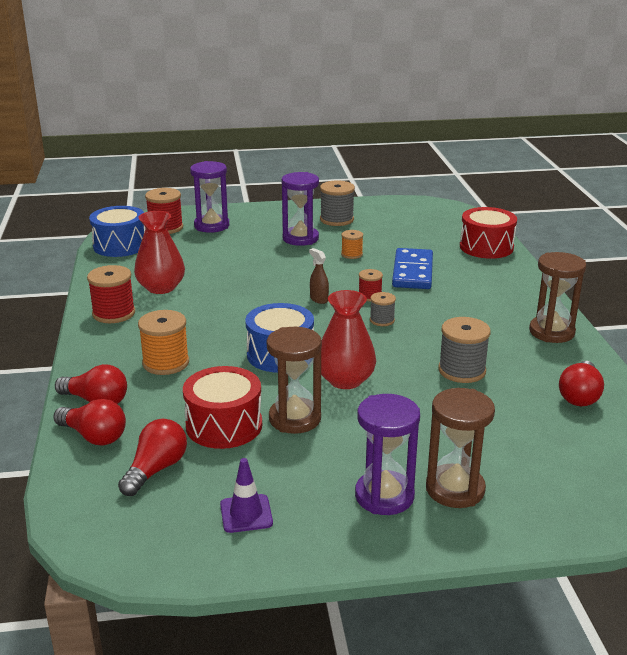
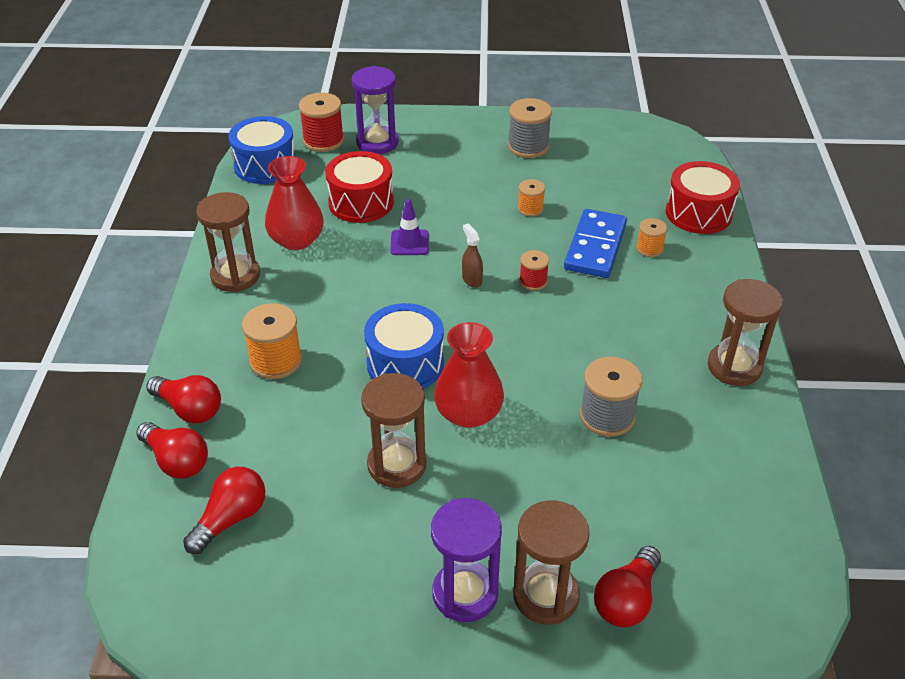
camera: 10 degrees right, 15 degrees up
(114, 313) = (235, 276): red spool -> brown hourglass
(224, 425) = (317, 464): red drum -> red drum (361, 202)
(246, 514) = (310, 596): purple traffic cone -> purple traffic cone (409, 243)
(300, 238) = (476, 175): purple hourglass -> none
(382, 320) = (536, 323): grey spool -> none
(456, 270) = (649, 248): none -> orange spool
(579, 396) = (735, 474): red light bulb -> red light bulb (627, 599)

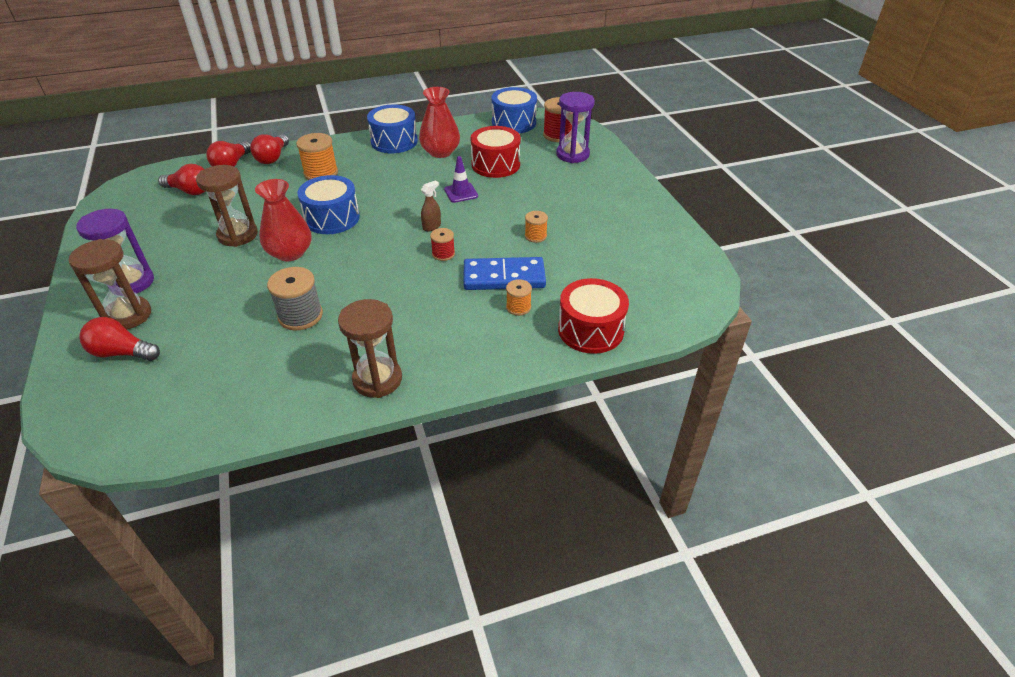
camera: 70 degrees right, 0 degrees up
(235, 276) = (394, 141): brown hourglass -> blue drum
(528, 146) = (622, 219): grey spool -> none

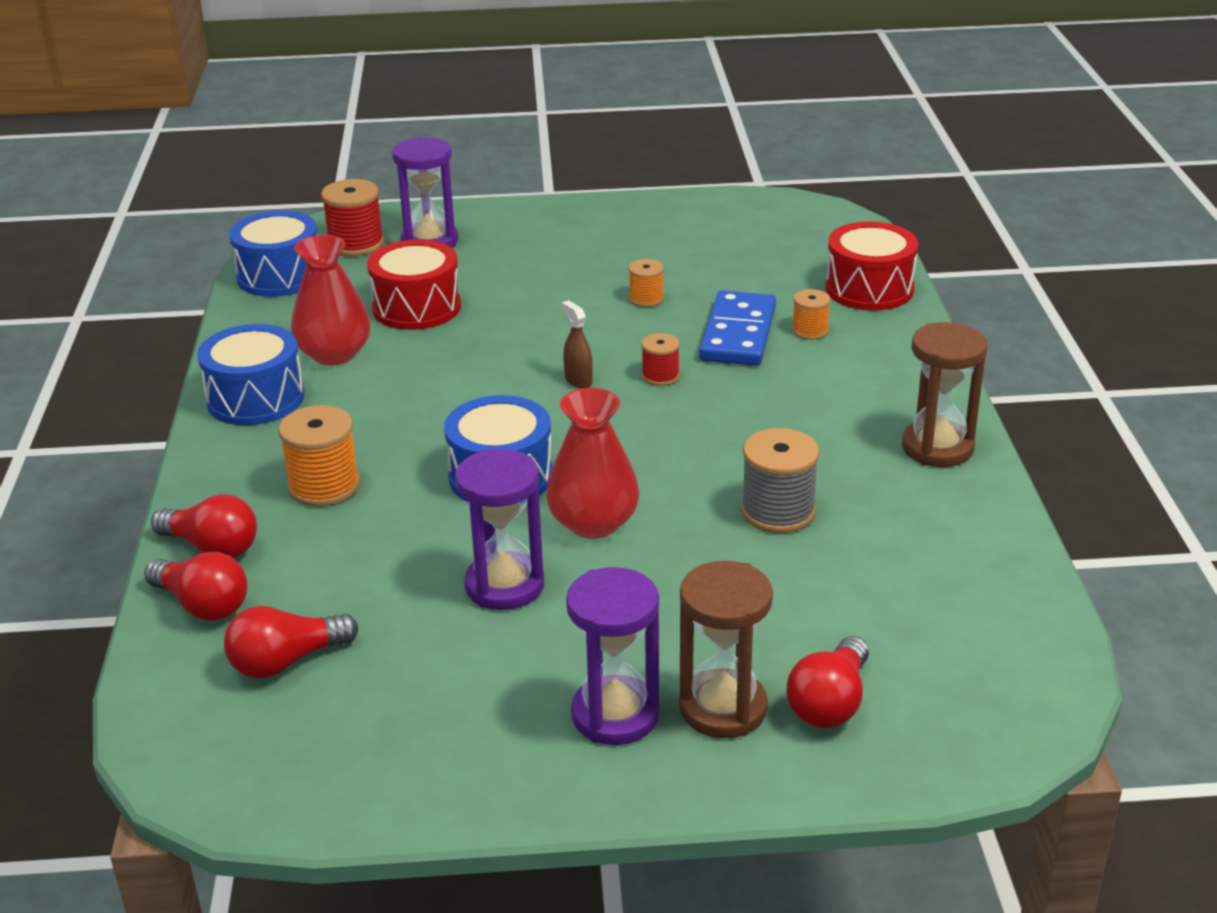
camera: 75 degrees left, 10 degrees down
(190, 191) = (286, 661): red light bulb -> red light bulb turned 150 degrees counterclockwise
(238, 235) = (504, 586): brown hourglass -> purple hourglass
(461, 193) = (489, 346): purple traffic cone -> none

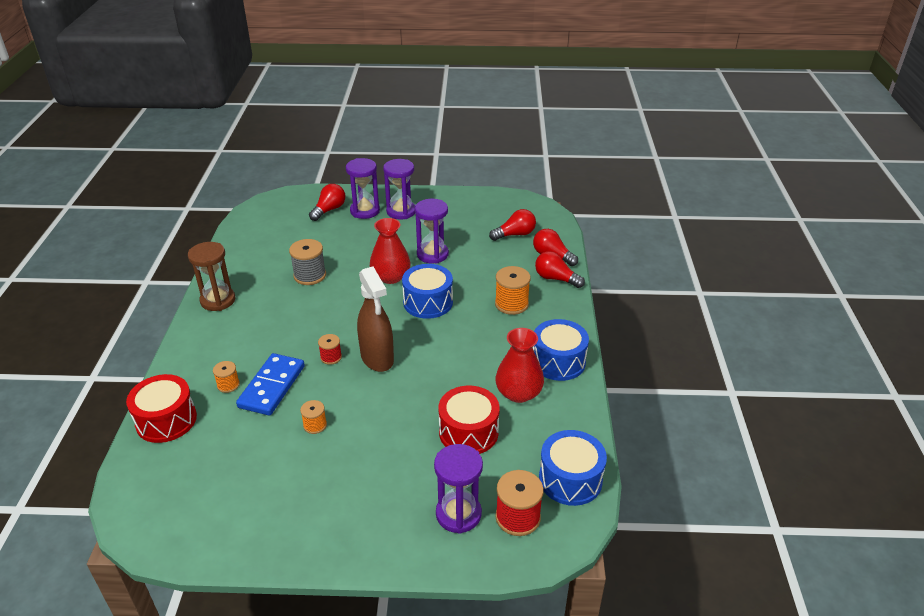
camera: 175 degrees left, 5 degrees up
(578, 380) = (377, 358): brown spray bottle -> brown spray bottle, size x2.28
(723, 708) = (365, 211): brown hourglass -> purple hourglass

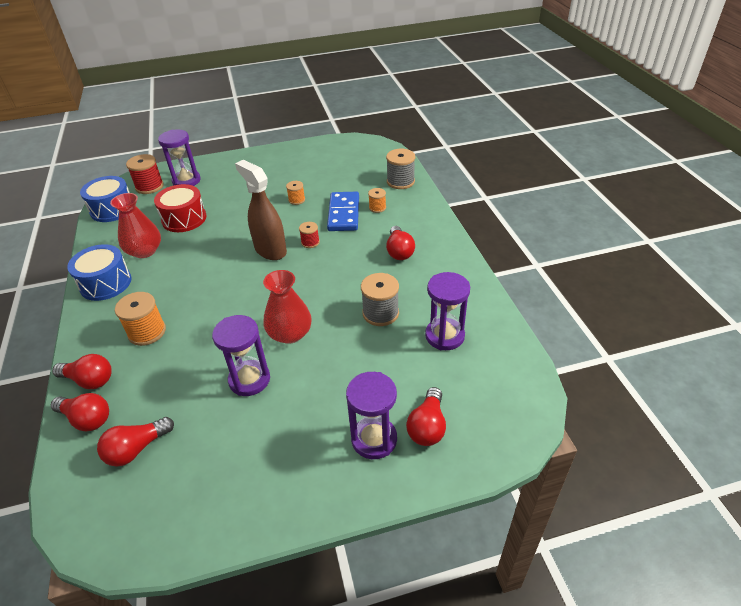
camera: 165 degrees right, 5 degrees up
(166, 420) = (400, 181): red drum -> grey spool
(218, 300) = (449, 265): brown hourglass -> none
(250, 325) = (399, 251): none -> red light bulb
(401, 211) = (319, 454): purple hourglass -> purple hourglass (444, 336)
(428, 302) = (239, 312): blue drum -> none

